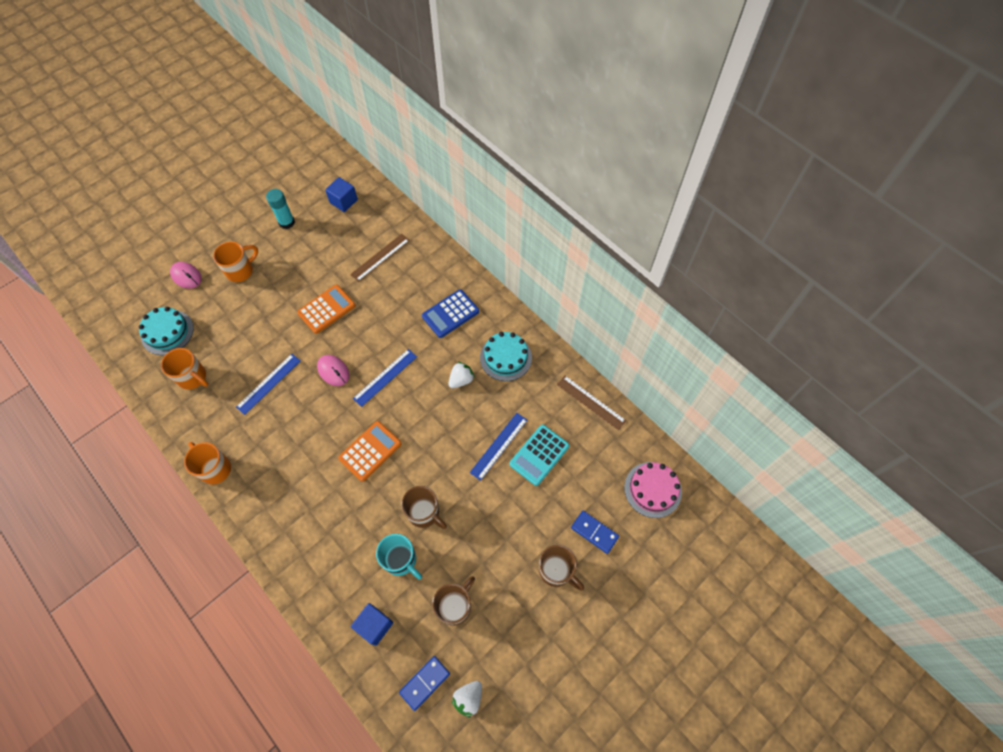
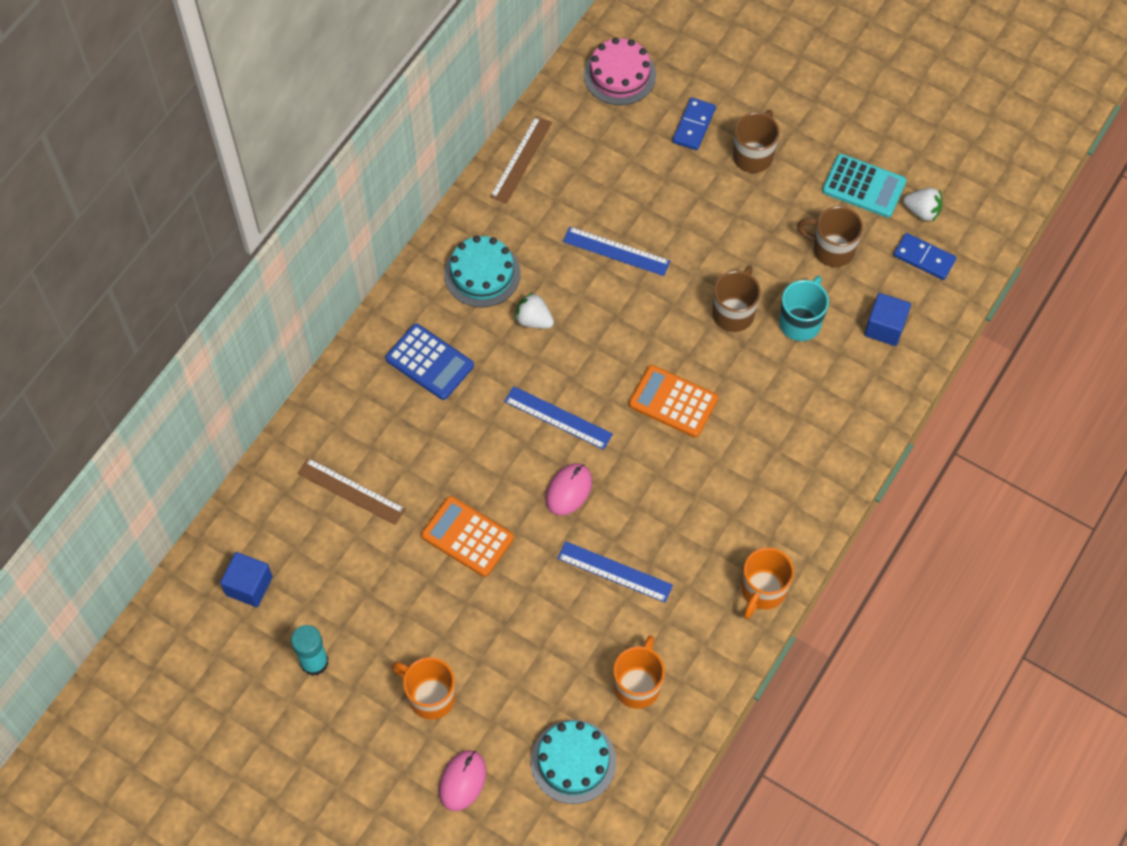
camera: 105 degrees left, 0 degrees up
(539, 455) = (614, 203): turquoise calculator -> turquoise calculator (863, 186)

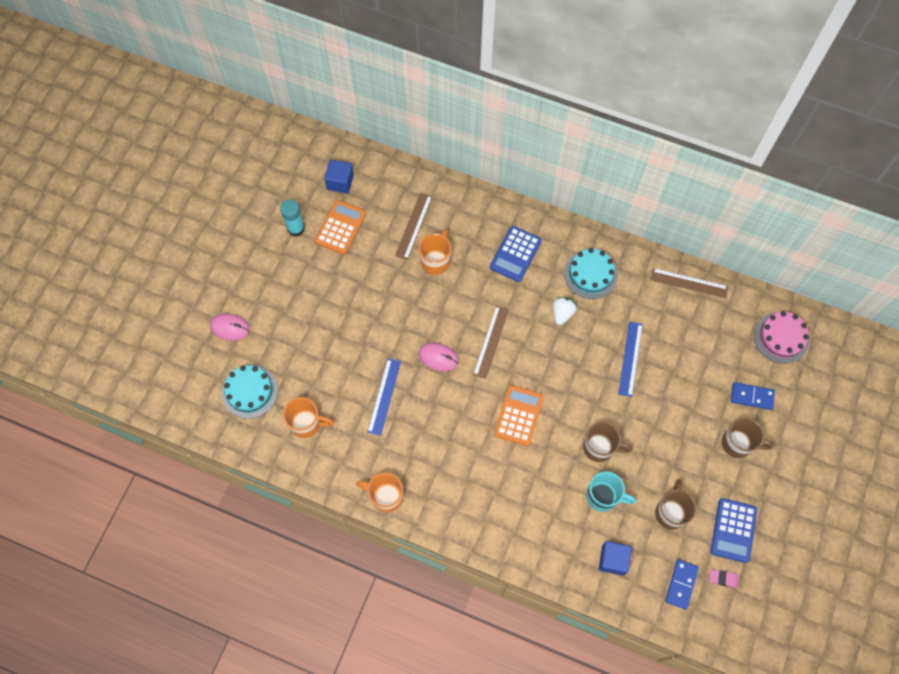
camera: 80 degrees right, 5 degrees up
(430, 696) = (282, 298): orange mug -> orange mug (436, 261)
(467, 537) = (394, 300): orange calculator -> orange calculator (340, 227)
(558, 418) = (491, 341): blue ruler -> brown ruler
(863, 186) = (733, 530): turquoise calculator -> blue calculator
(922, 211) = (723, 578): white strawberry -> pink eraser

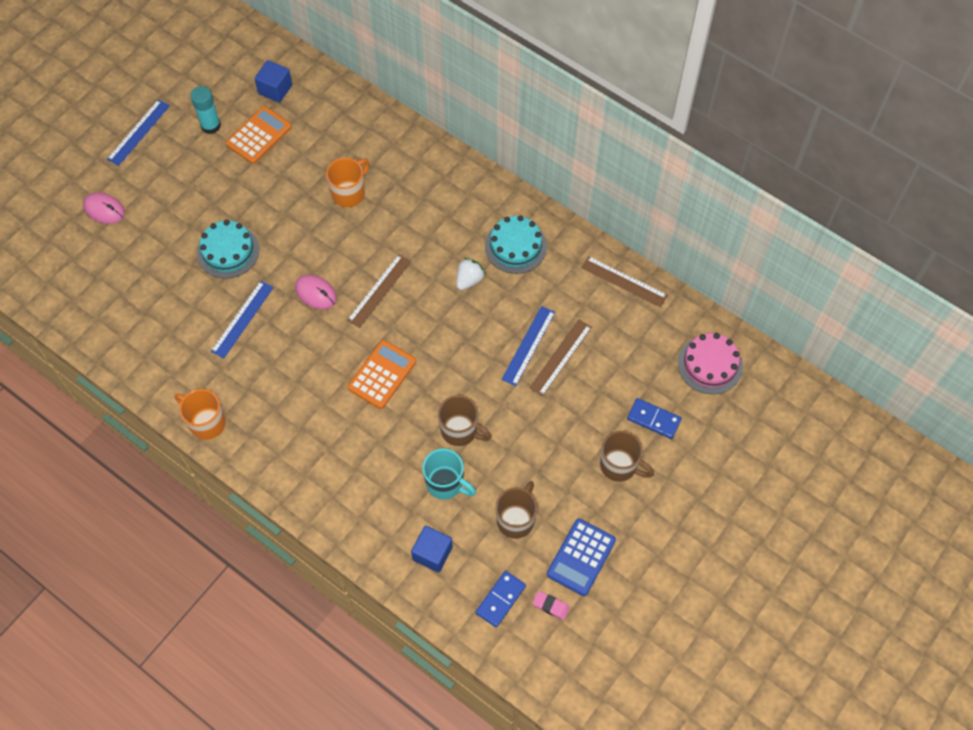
camera: 15 degrees right, 5 degrees down
(235, 249) = (138, 132): none -> blue ruler
(250, 391) = (101, 279): turquoise cake -> turquoise cake (228, 251)
(306, 423) = (149, 326): orange mug -> none
(414, 226) = (338, 152): brown ruler -> brown ruler (561, 357)
(515, 254) = (439, 206): blue calculator -> none

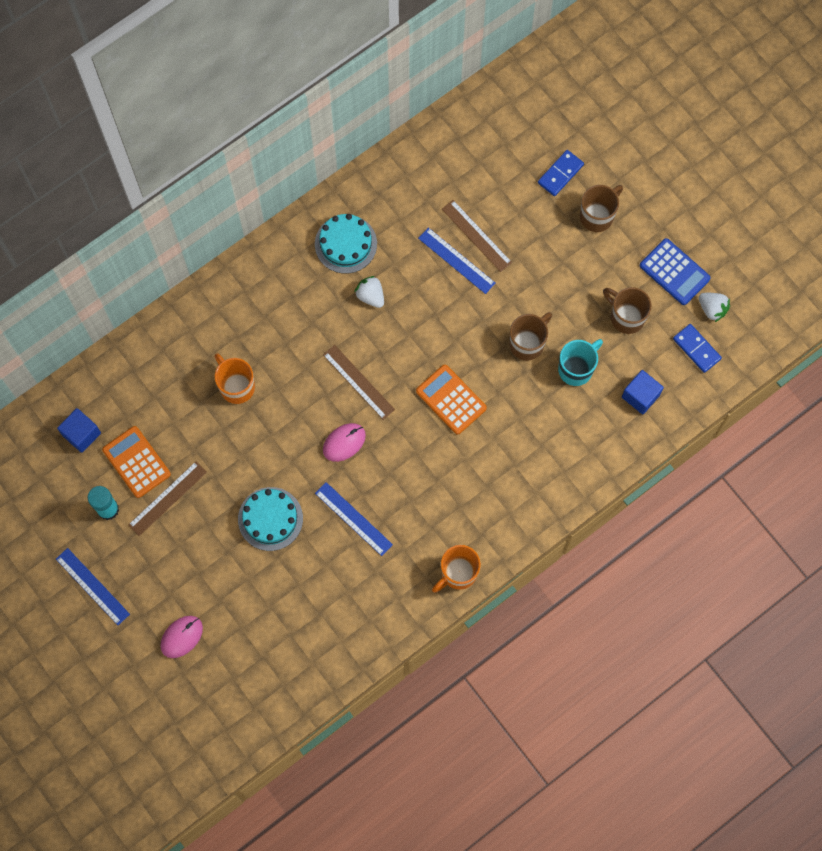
camera: 75 degrees left, 10 degrees up
(551, 606) = (712, 309): pink eraser -> white strawberry
(624, 281) = (412, 157): brown ruler -> brown ruler (167, 498)
(710, 364) = (519, 110): pink cake -> none

